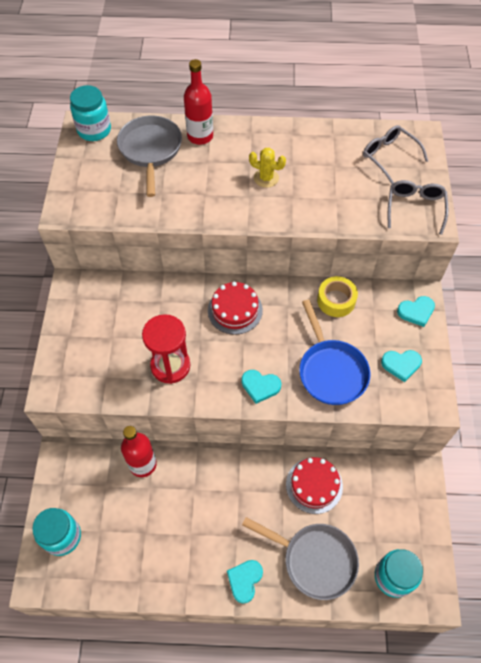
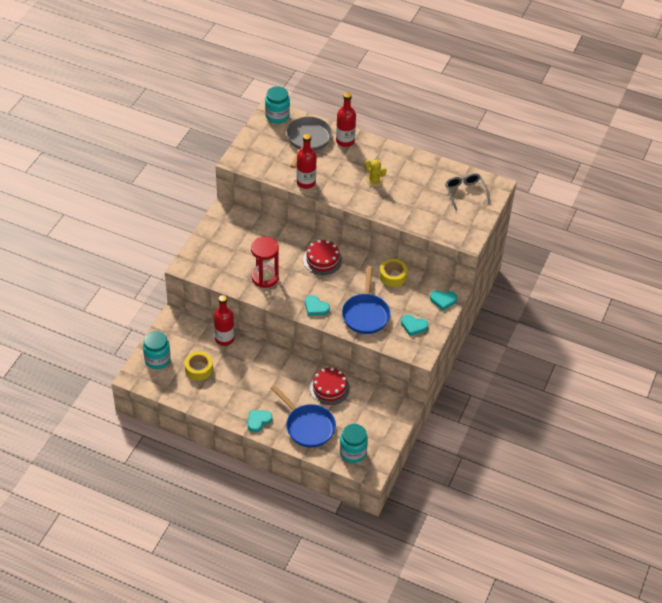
camera: 20 degrees right, 10 degrees down
(127, 528) = (199, 369): none -> yellow tape
(176, 211) = (306, 182): none -> red bottle
(315, 560) = (308, 426): grey pan -> blue pan
(415, 208) = (462, 228): grey glasses -> none

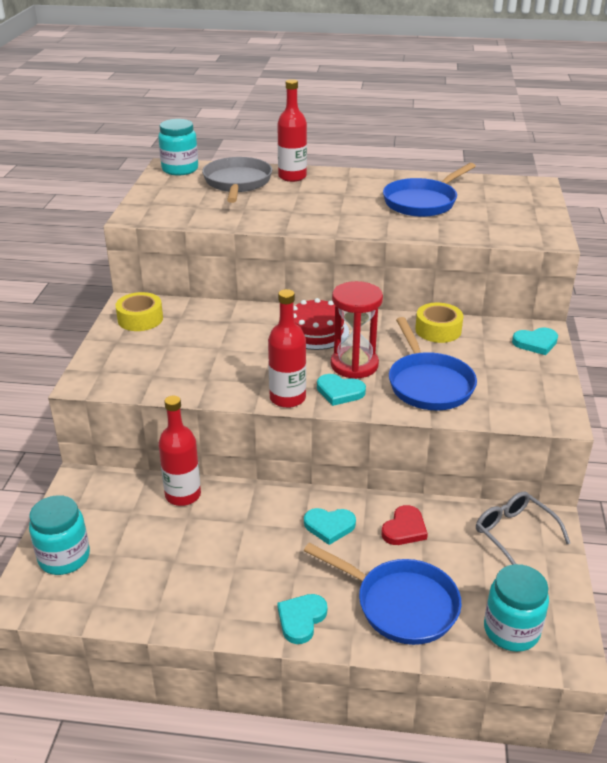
camera: 15 degrees left, 15 degrees down
(199, 369) = (150, 554): yellow tape -> yellow tape (140, 319)
(265, 277) = (232, 370): red hourglass -> red hourglass (354, 365)
(306, 182) = (258, 221): red bottle -> red bottle (287, 398)
(329, 388) = (404, 529): red cake -> red heart
(374, 180) = (361, 204): yellow cactus -> none
(413, 187) = (422, 202): none -> blue pan
(413, 326) = (516, 383): turquoise heart -> turquoise heart (329, 526)
(465, 192) = (499, 196): grey glasses -> grey glasses (514, 533)

